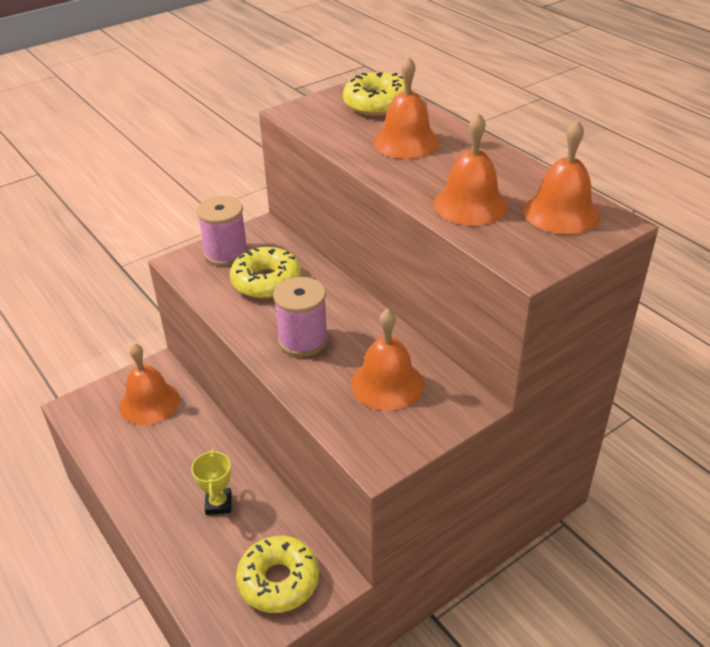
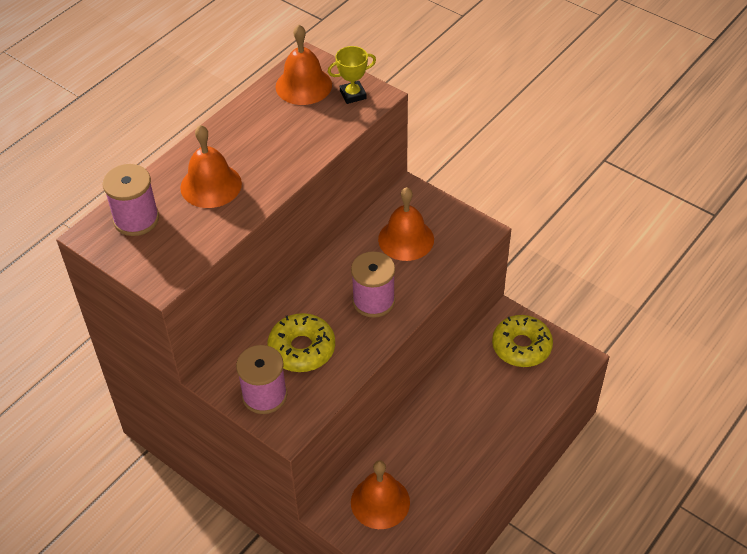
camera: 105 degrees left, 10 degrees up
(218, 504) = (472, 405): yellow trophy -> yellow trophy (353, 95)
(377, 104) = (136, 219): yellow donut -> pink spool
(470, 204) = (305, 132): orange bell -> none

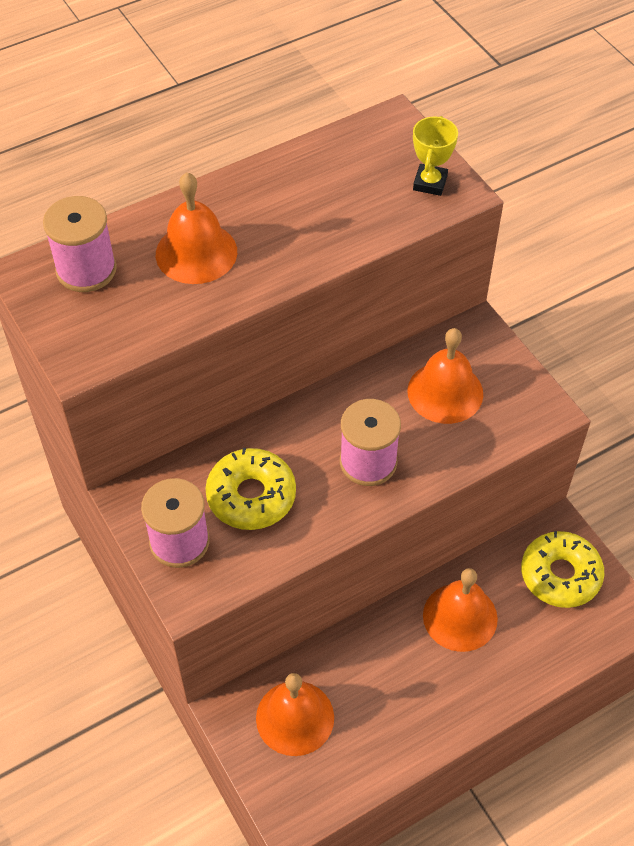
camera: 20 degrees right, 5 degrees up
(303, 85) = (372, 152): orange bell -> orange bell (460, 617)
(353, 95) = (430, 183): yellow trophy -> yellow trophy turned 75 degrees counterclockwise

